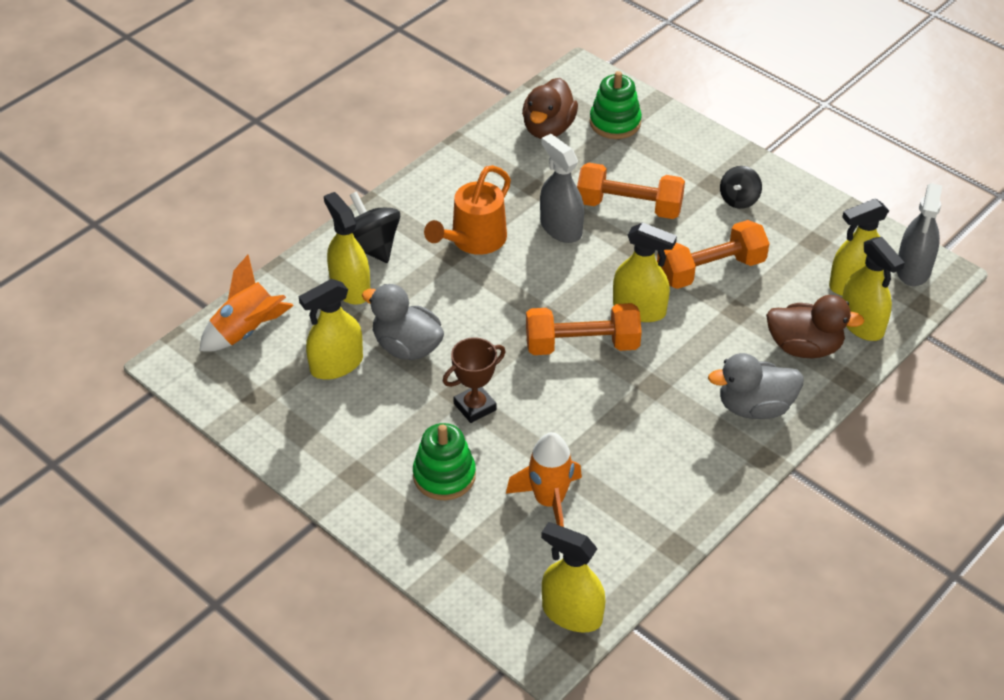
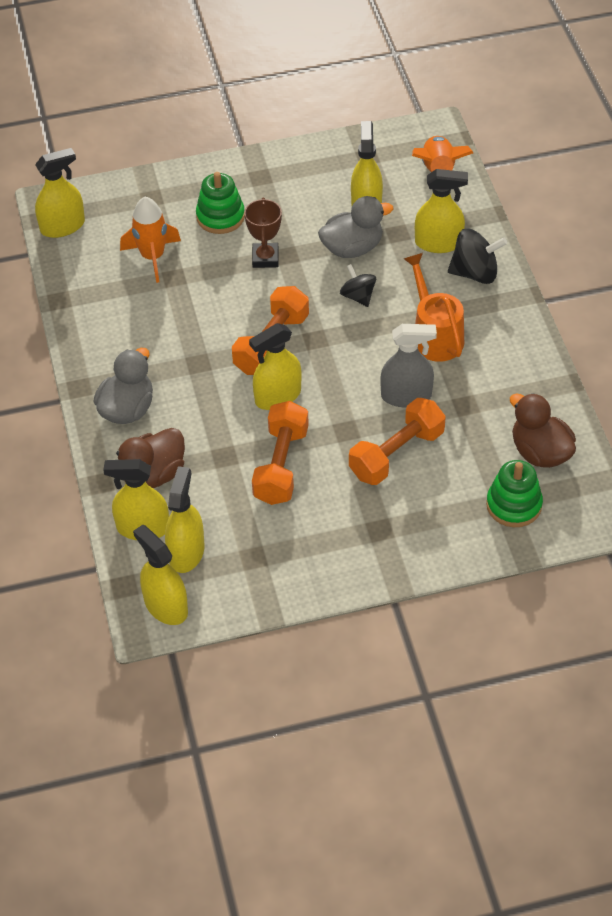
camera: 125 degrees right, 5 degrees up
(739, 199) = (345, 536): black spinning top -> black spinning top (358, 296)
(913, 269) = (166, 606): grey spray bottle -> yellow spray bottle

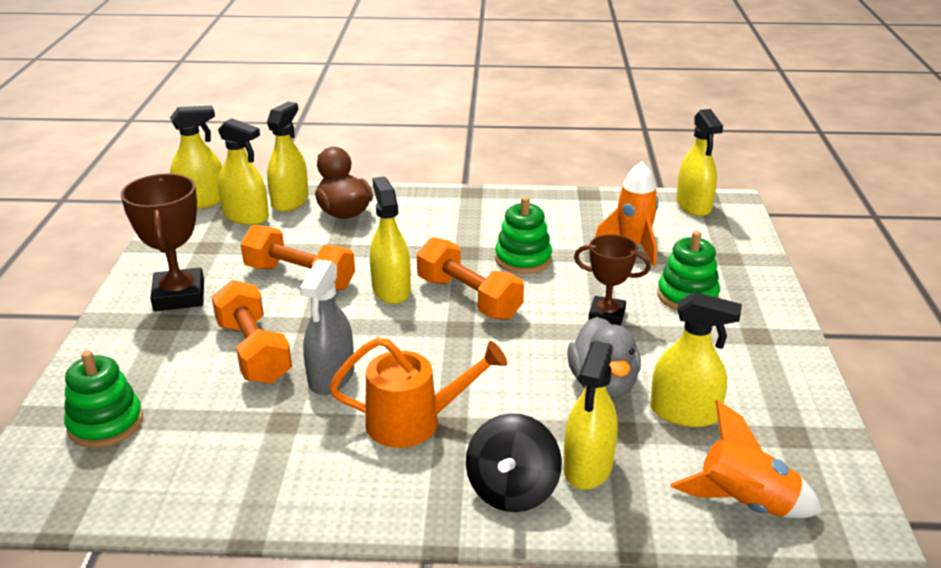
camera: 105 degrees right, 20 degrees down
(127, 409) = (430, 210): grey duck -> none
(197, 323) = (523, 259): none -> green stacking toy
(342, 540) = (179, 296): none -> brown trophy
(358, 296) = (514, 372): black spinning top -> none
(540, 452) = (158, 468): brown duck -> none

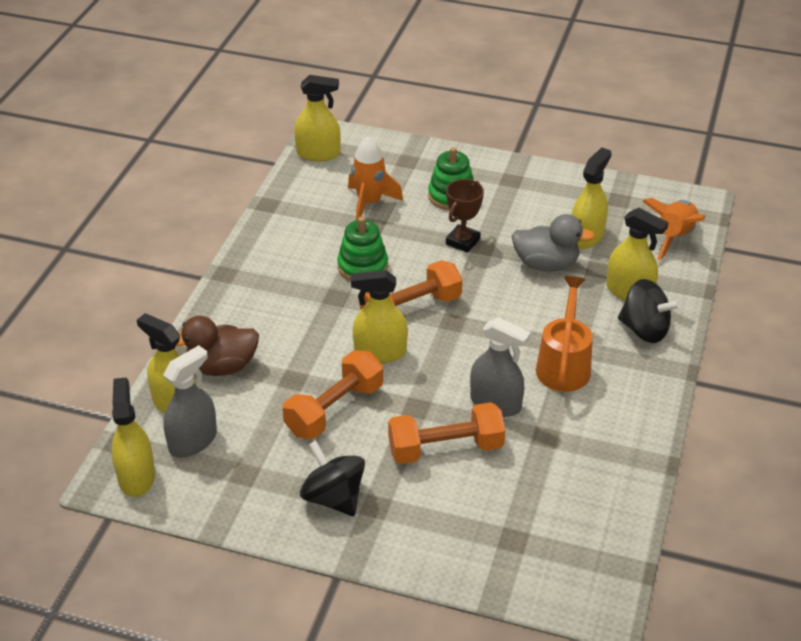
camera: 75 degrees left, 10 degrees up
(105, 423) = (520, 547): green stacking toy -> none
(179, 296) = (333, 498): brown trophy -> black spinning top
(246, 217) = (193, 441): yellow spray bottle -> grey spray bottle

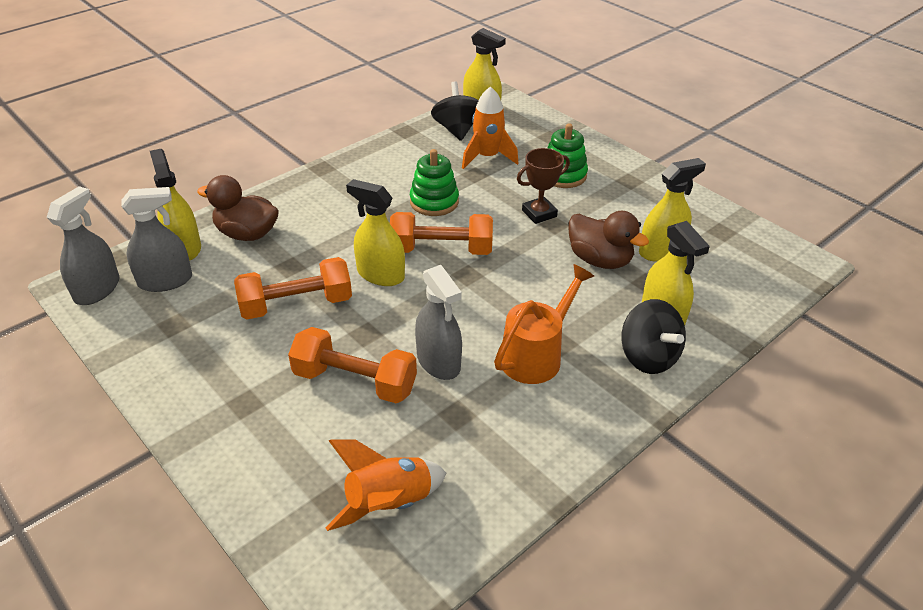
camera: 30 degrees right, 0 degrees up
(136, 477) = (97, 289): yellow spray bottle -> grey spray bottle
(333, 498) = (219, 378): black spinning top -> black spinning top (457, 130)
(546, 264) = (599, 260): grey duck -> brown duck
(674, 237) = (753, 284): orange rocket -> orange rocket (389, 503)

